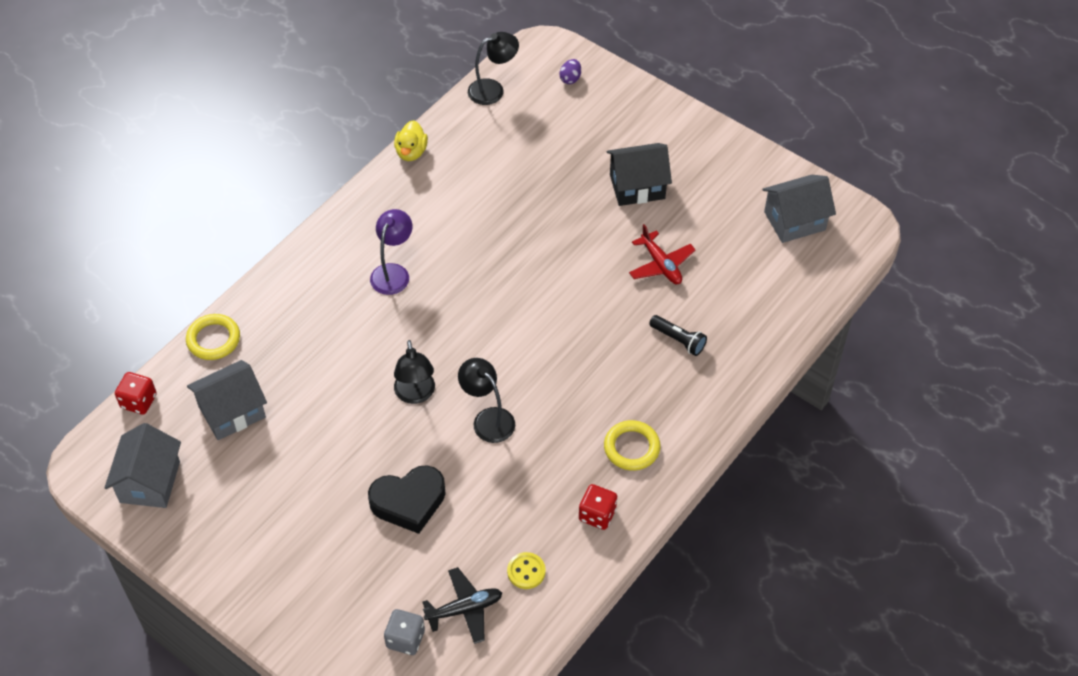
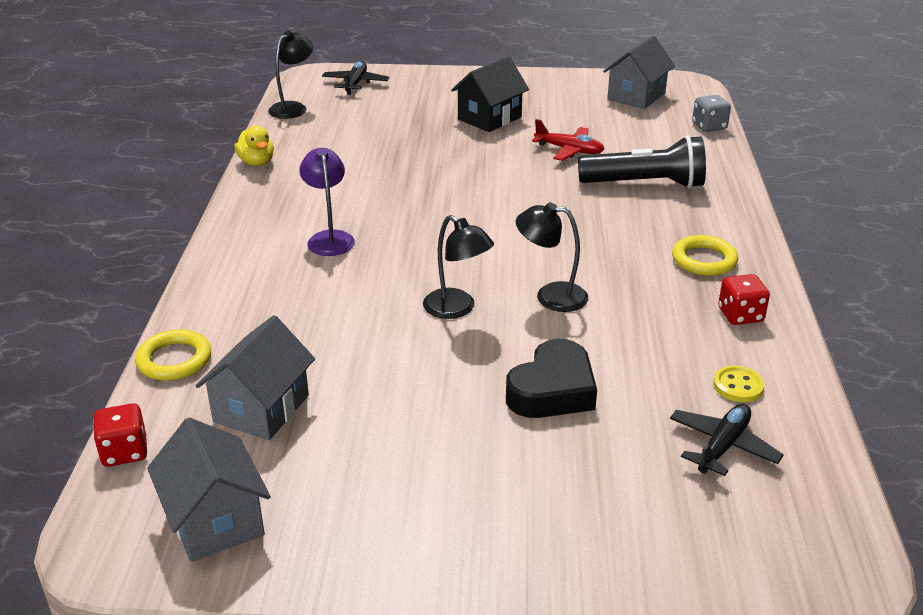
camera: 35 degrees left, 20 degrees down
(405, 639) = (698, 505): grey dice -> grey dice (709, 126)
(570, 79) = (355, 84): purple egg -> black plane
(678, 340) = (645, 184): black flashlight -> black flashlight, size x1.96

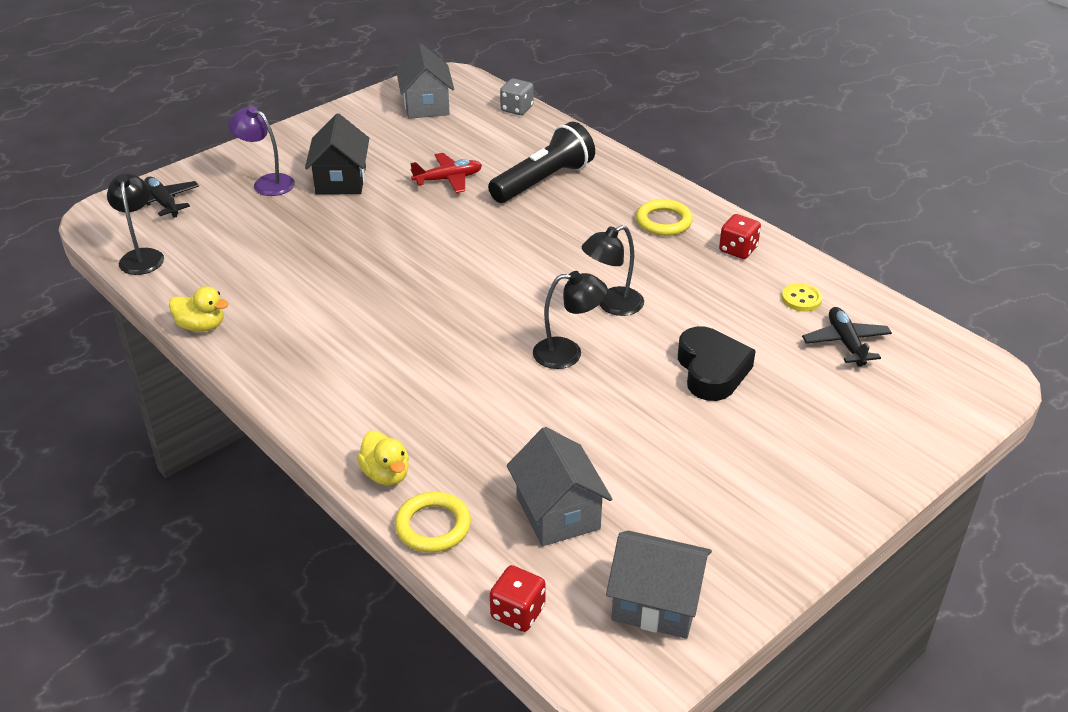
camera: 45 degrees left, 5 degrees up
(204, 310) = (386, 474): none -> yellow duck
(329, 238) = (384, 356): purple lamp -> purple lamp (267, 183)

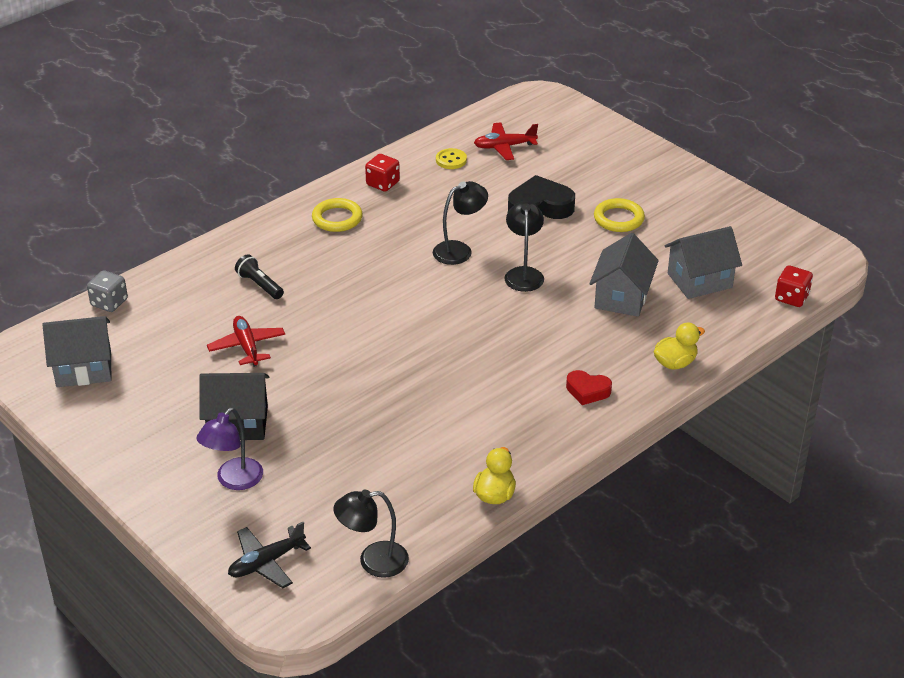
camera: 90 degrees left, 0 degrees up
(346, 396) = (587, 391): none -> red heart
(433, 526) = (723, 337): yellow ring -> yellow ring (618, 219)
(543, 181) = (260, 285): black flashlight -> black flashlight, size x0.51
(612, 305) = (459, 250): black lamp -> black lamp turned 90 degrees counterclockwise
(656, 603) = (770, 242): grey house -> grey house (622, 297)
(846, 343) = (504, 147): black plane -> red plane

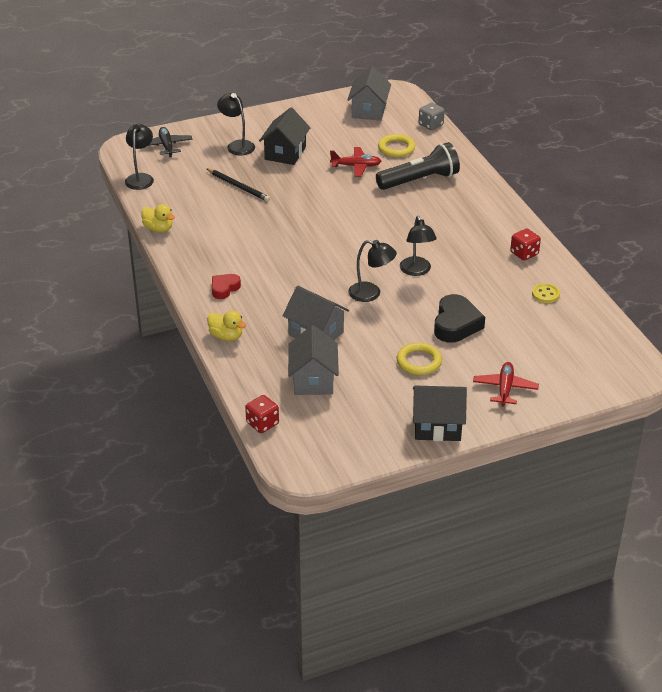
camera: 110 degrees right, 0 degrees up
(234, 480) = (237, 145): purple lamp -> black lamp
(260, 285) = (420, 180): black flashlight -> black flashlight, size x1.96
(337, 218) = (485, 224): yellow ring -> yellow ring (396, 148)
(349, 445) = (238, 186): none -> black pencil
(504, 147) = (556, 328): red plane -> red plane (505, 388)
(675, 363) = (226, 336): yellow duck -> yellow duck turned 45 degrees counterclockwise
(706, 190) = (437, 426): none -> black house

